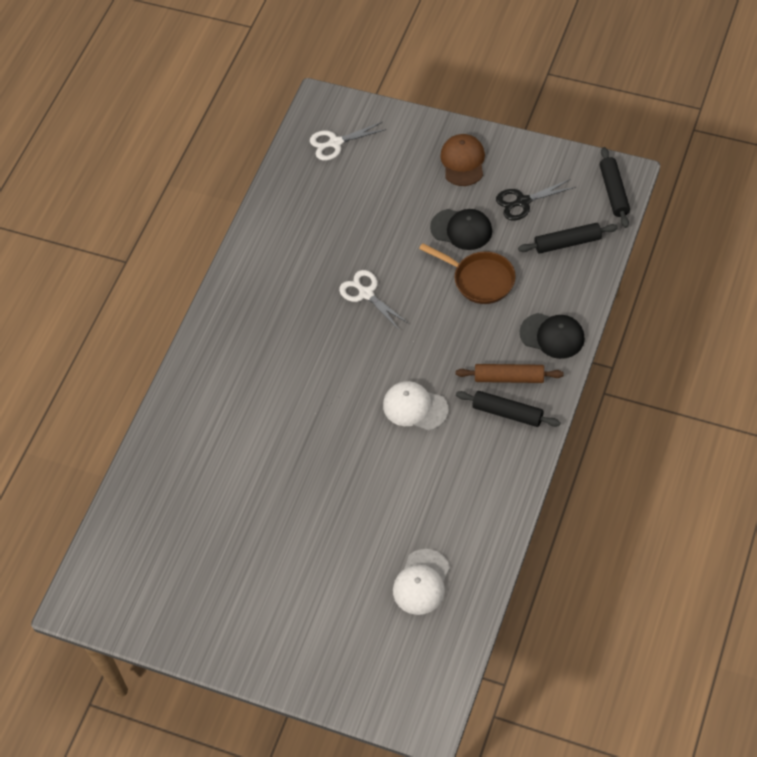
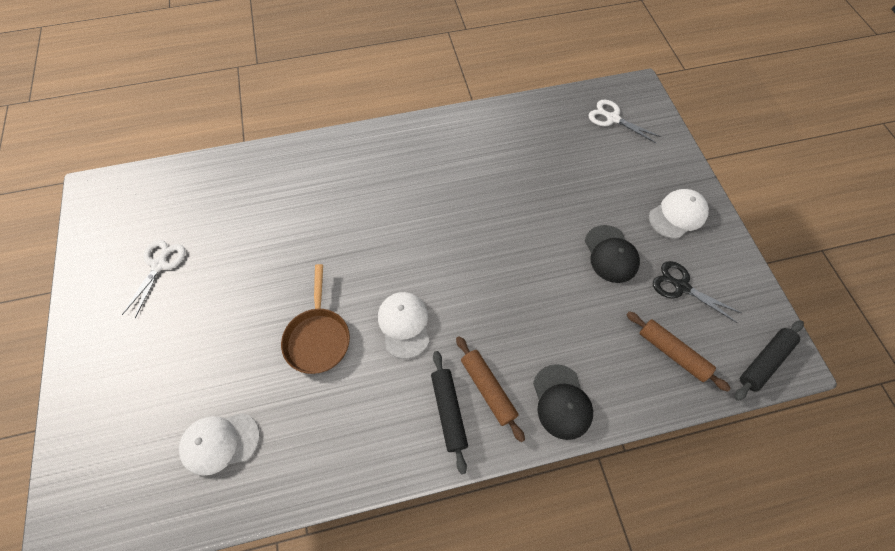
camera: 50 degrees right, 5 degrees up
(366, 294) = (491, 220): white scissors -> white scissors (159, 265)
(463, 161) = (678, 215): brown cap -> white cap
(480, 280) = (572, 300): brown pan -> brown pan (318, 338)
(567, 243) = (672, 353): black rolling pin -> brown rolling pin

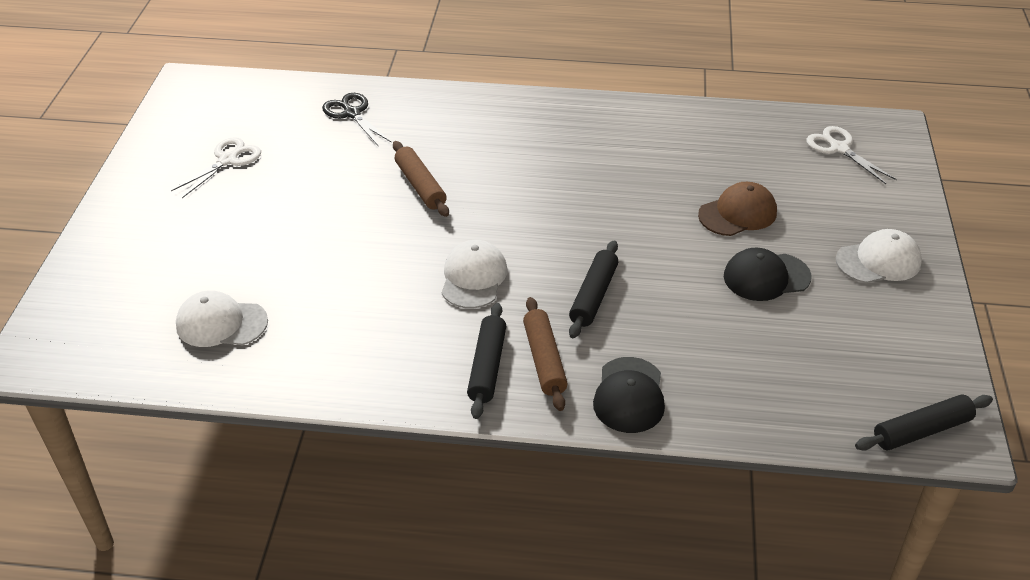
camera: 20 degrees right, 20 degrees down
(318, 338) = (369, 264): brown pan -> none
(499, 313) = (593, 296): none -> black rolling pin
(569, 200) = (738, 213): none -> brown cap
(611, 254) = (766, 277): black cap -> black cap turned 75 degrees clockwise
(672, 353) = (798, 389): brown rolling pin -> brown rolling pin (420, 186)
(681, 287) = (845, 330): black scissors -> black scissors (352, 114)

